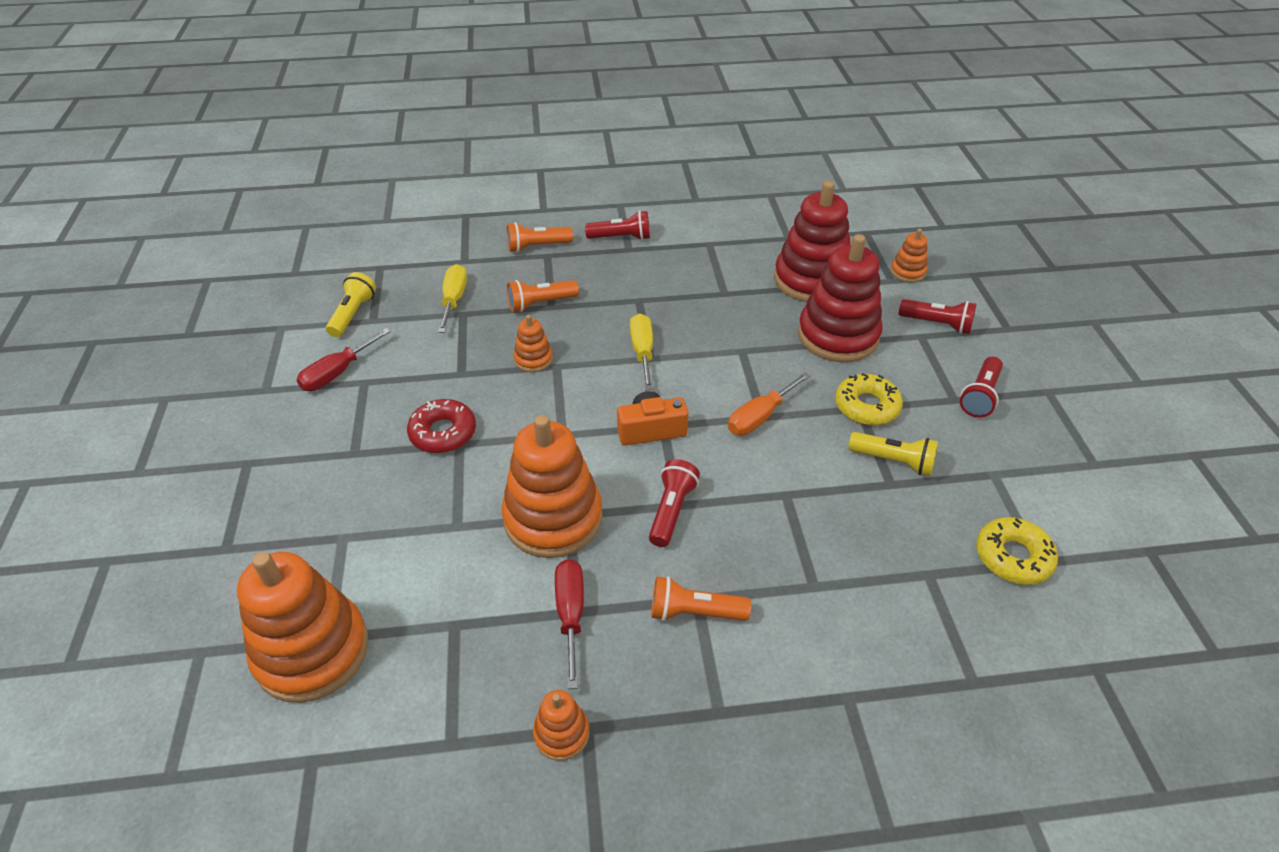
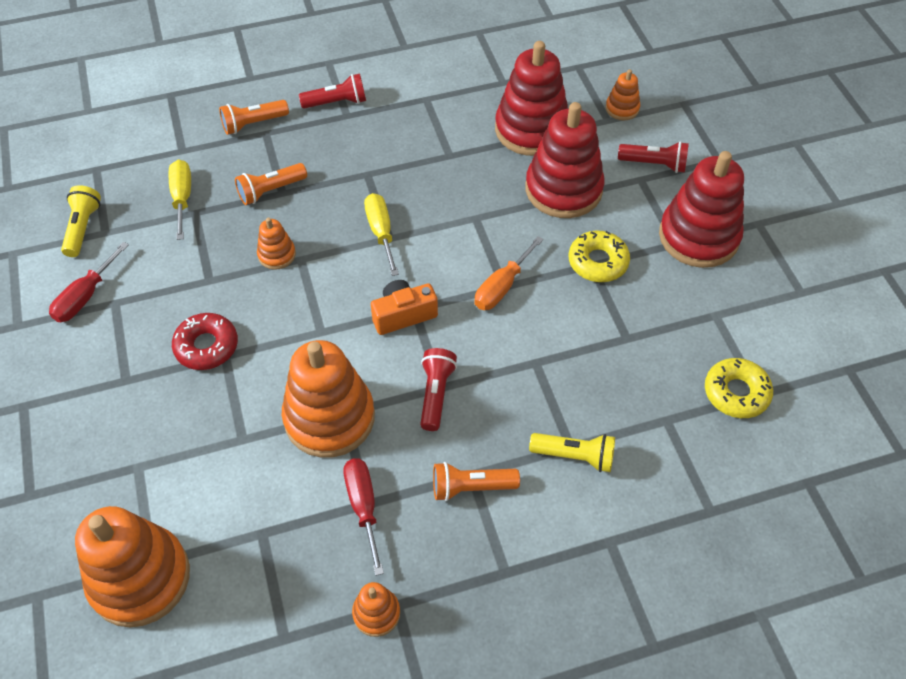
camera: 10 degrees left, 10 degrees up
(893, 461) = (627, 315): yellow flashlight -> yellow flashlight (575, 456)
(980, 396) = (698, 236): red flashlight -> red stacking toy

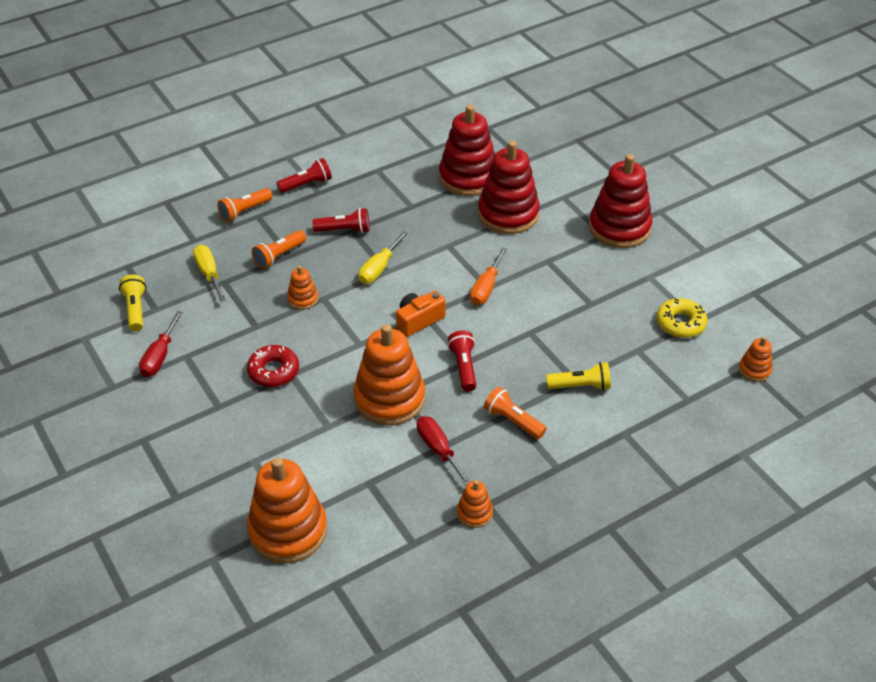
camera: 15 degrees left, 10 degrees down
(381, 232) = (379, 268): yellow screwdriver -> yellow screwdriver turned 120 degrees counterclockwise
(471, 487) = (513, 421): orange flashlight -> orange flashlight turned 60 degrees clockwise
(598, 262) = (551, 258): yellow donut -> none
(622, 108) = (532, 151): orange stacking toy -> orange stacking toy (754, 370)
(654, 164) = (570, 185): red flashlight -> red flashlight (344, 230)

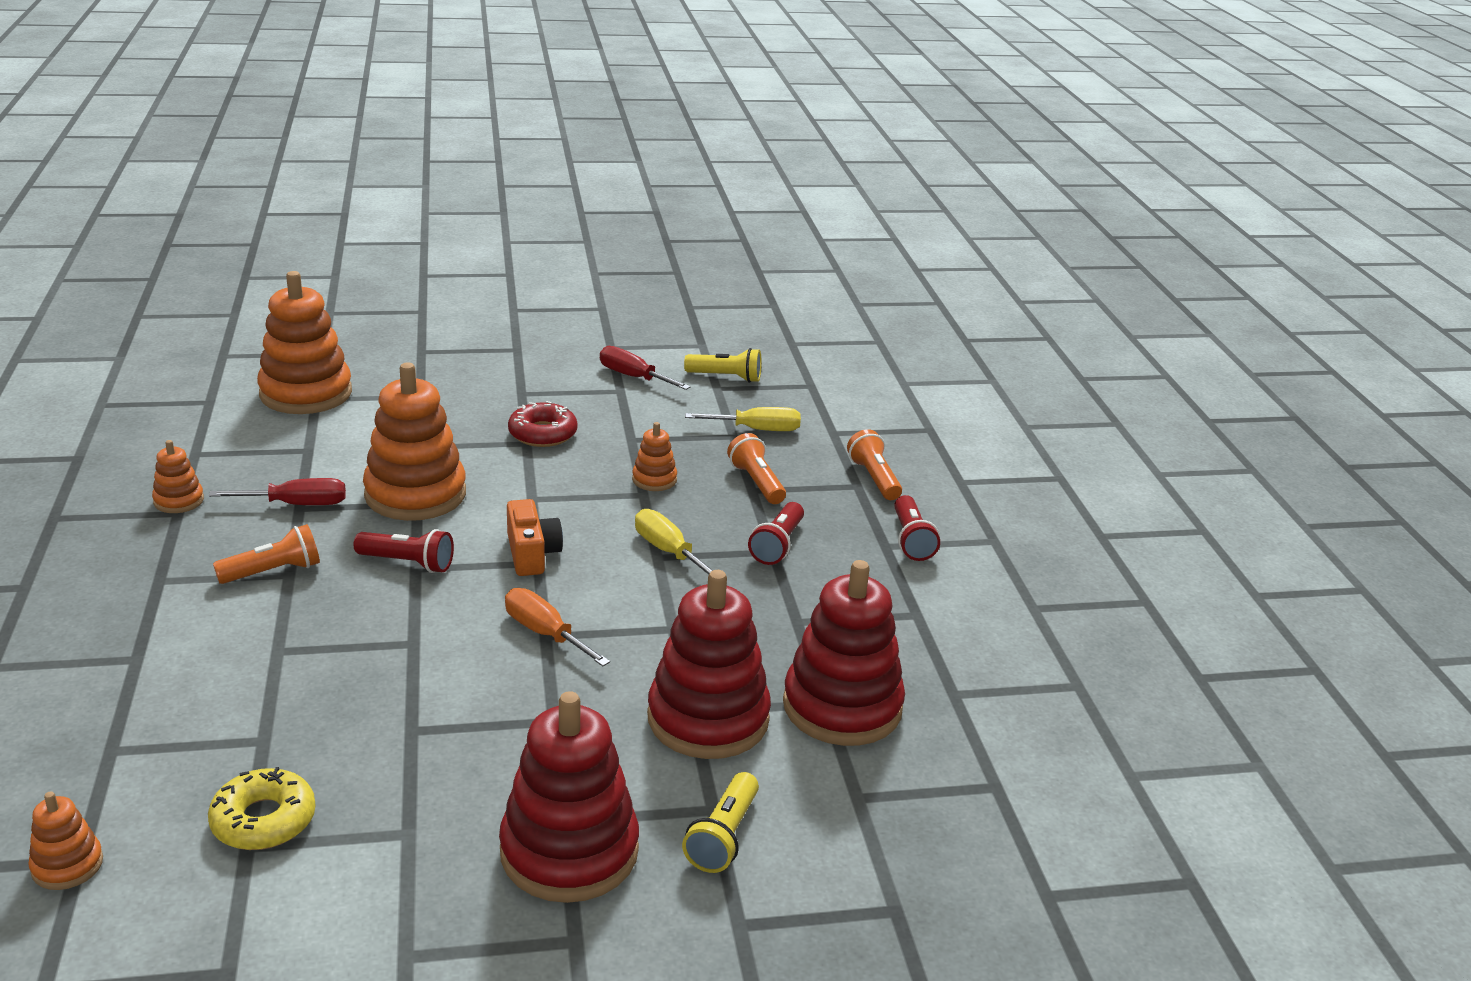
camera: 110 degrees right, 15 degrees down
(580, 386) = (262, 651): yellow flashlight -> yellow flashlight (723, 836)

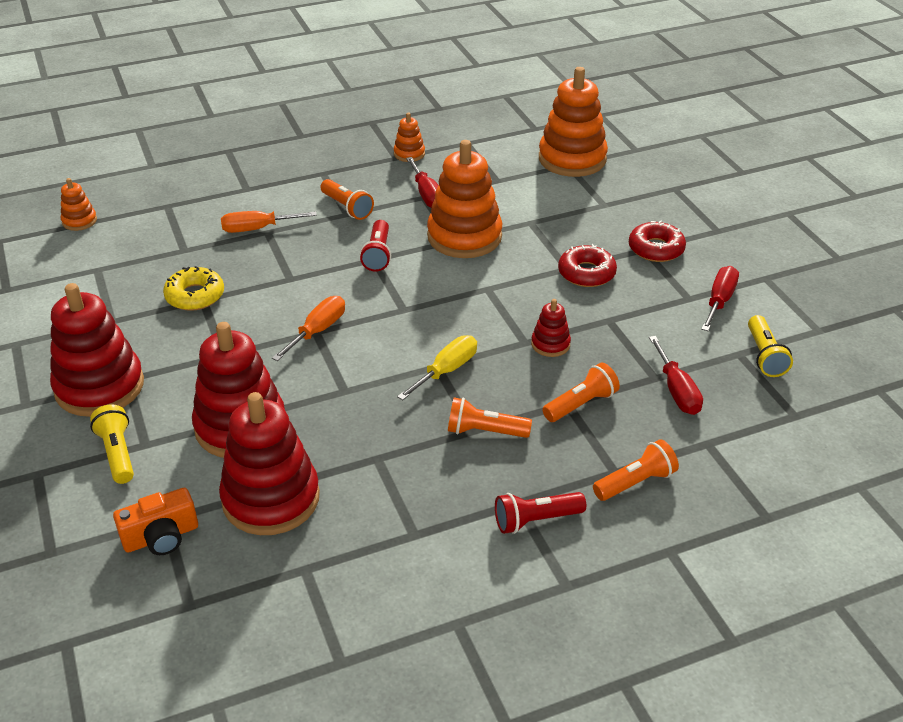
camera: 80 degrees right, 10 degrees up
(262, 659) = (257, 229): none -> orange screwdriver
(263, 820) = (117, 269): yellow donut -> yellow donut (195, 296)
(525, 387) = (656, 249): none -> red donut
(532, 554) = (413, 304): orange camera -> orange camera (161, 537)
(654, 480) = (550, 344): orange stacking toy -> red stacking toy
(723, 836) = (117, 453): yellow flashlight -> yellow flashlight turned 60 degrees clockwise
(757, 430) = (676, 391): yellow screwdriver -> red screwdriver
(777, 545) = (485, 431): red flashlight -> orange flashlight

